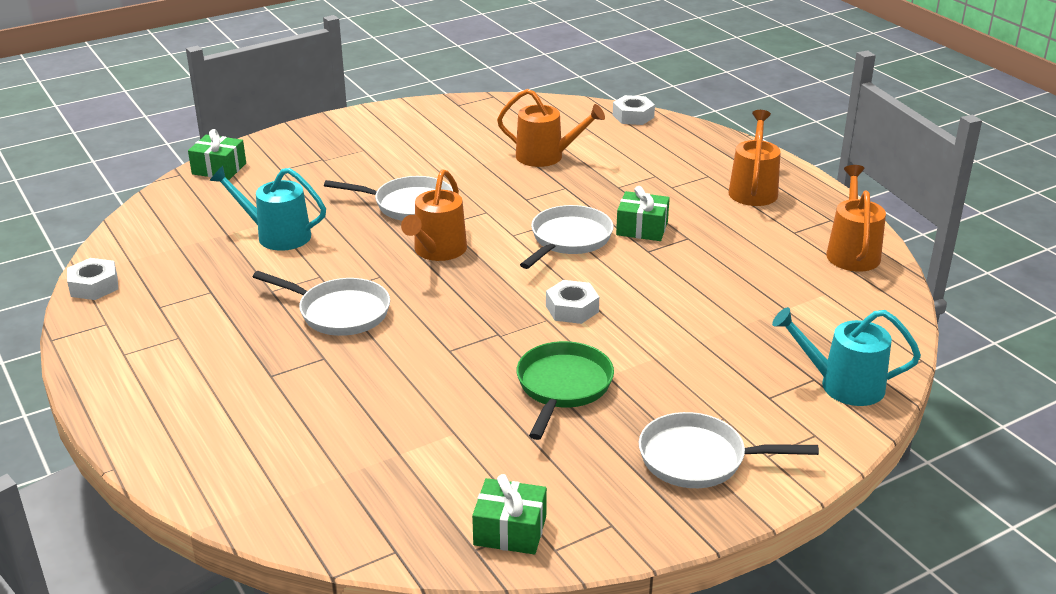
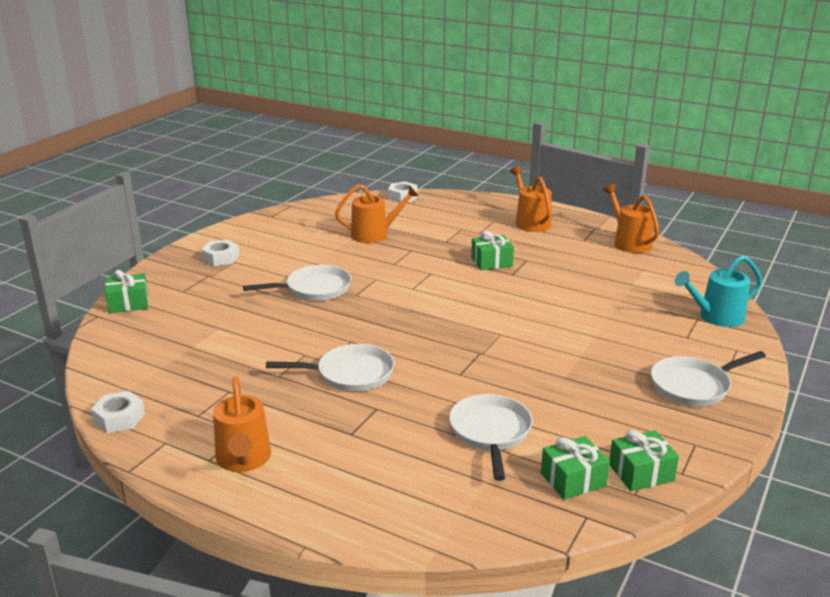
camera: 30 degrees left, 5 degrees down
(277, 235) = (236, 336): turquoise watering can -> none
(429, 508) = (573, 479): none -> green gift
(437, 251) = (372, 313): orange watering can -> orange watering can (243, 459)
(563, 387) = (562, 372): green pan -> none
(568, 239) = (453, 281): white pan -> white pan (490, 433)
(572, 309) = (508, 322): white nut -> white nut (221, 258)

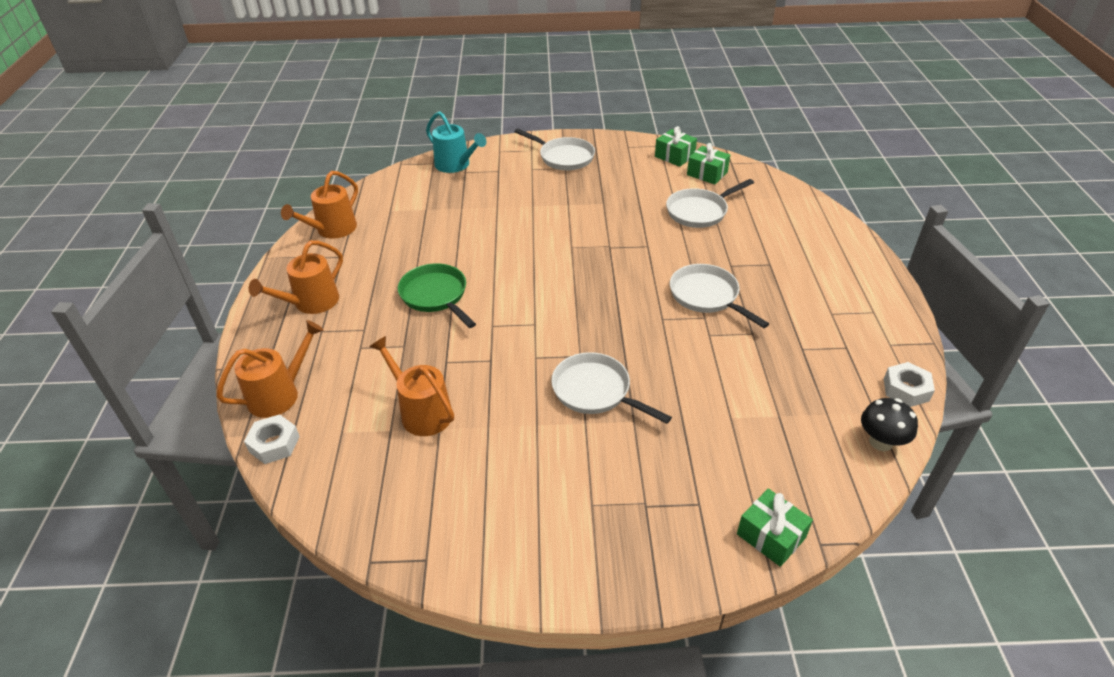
camera: 120 degrees left, 15 degrees up
(107, 376) = (881, 442): none -> black mushroom
(221, 258) = (593, 526): white nut -> none
(243, 459) = (852, 296): orange watering can -> orange watering can (279, 394)
(491, 262) = (436, 296): green gift -> green pan

